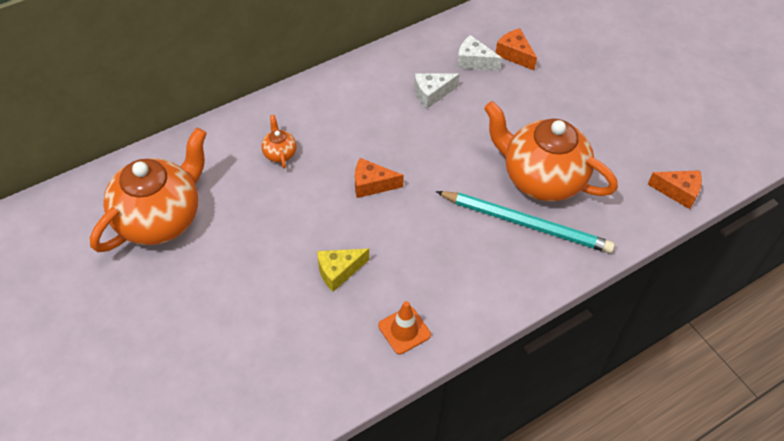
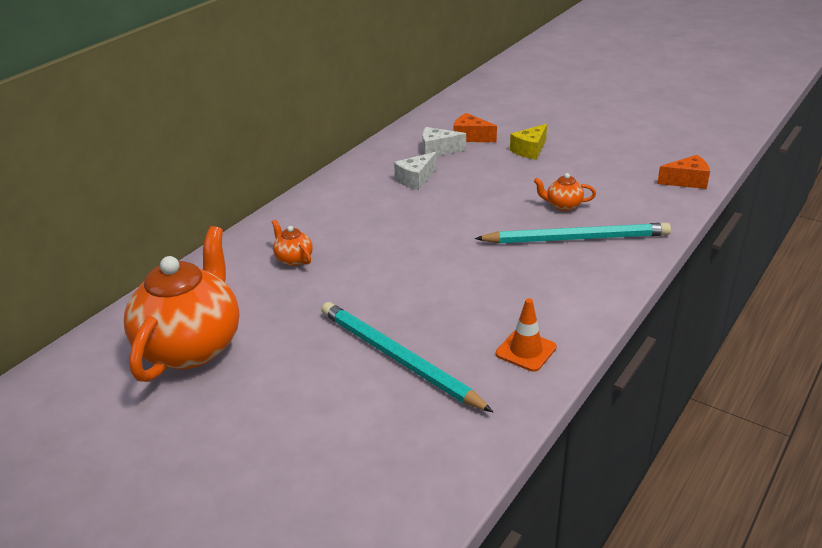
camera: 20 degrees left, 20 degrees down
(302, 296) = (398, 358): none -> turquoise pencil
(338, 271) = (422, 327): yellow cheese -> yellow cheese (530, 150)
(372, 185) = (406, 254): orange cheese -> none
(541, 178) = (563, 205): orange teapot -> orange teapot, size x0.41

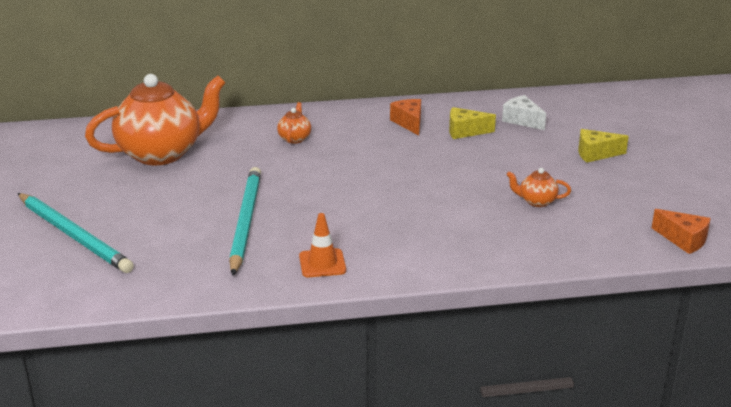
camera: 45 degrees right, 5 degrees down
(416, 179) = (465, 131): white cheese -> yellow cheese
(470, 137) = (567, 123): orange cheese -> orange cheese (409, 123)
(563, 205) = (536, 201): orange teapot -> orange teapot turned 45 degrees counterclockwise
(576, 238) = (499, 226): turquoise pencil -> turquoise pencil (74, 235)

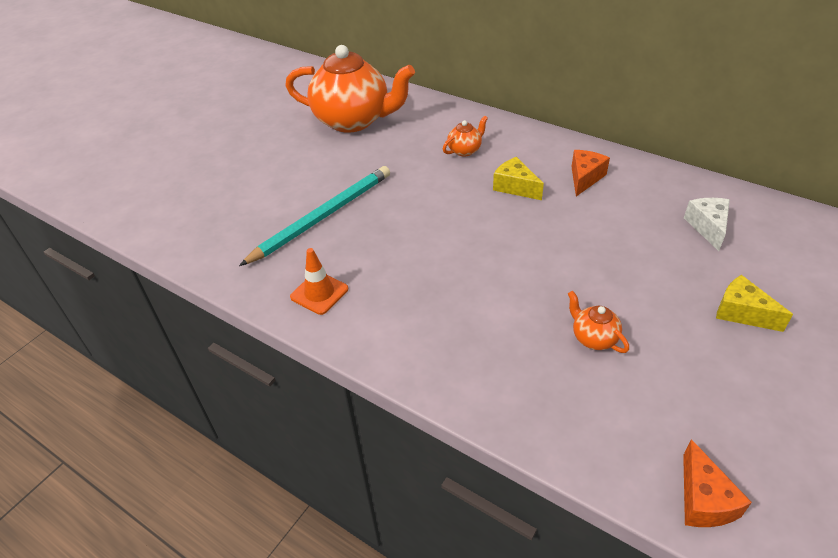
camera: 45 degrees right, 15 degrees up
(74, 235) = (210, 168): turquoise pencil -> none
(465, 131) = (627, 213): yellow cheese -> yellow cheese (515, 187)

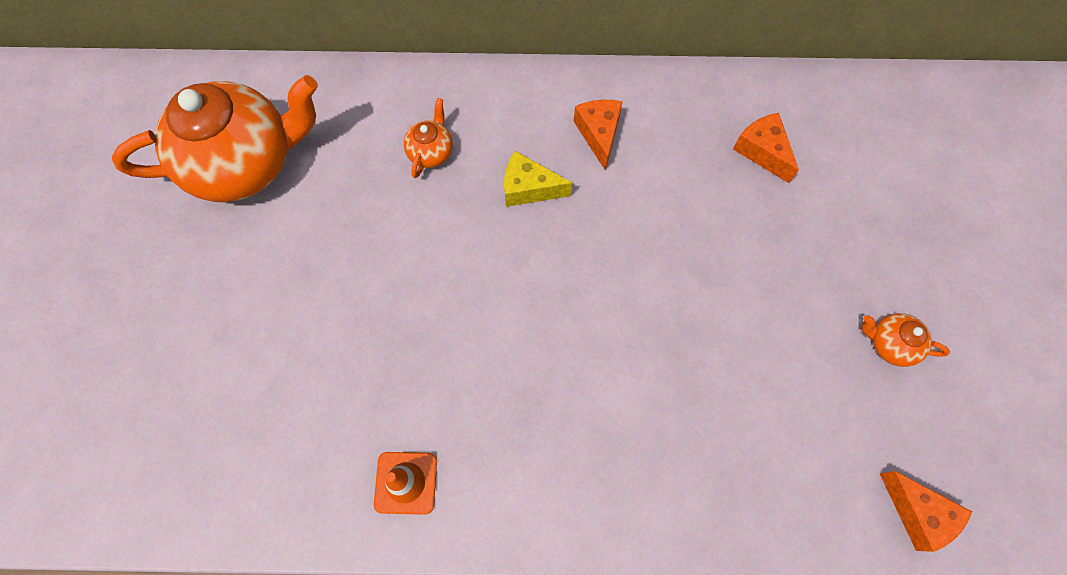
camera: 35 degrees left, 25 degrees up
(323, 216) = (324, 359): turquoise pencil -> none
(593, 338) = (732, 375): orange teapot -> orange teapot (890, 344)
(707, 227) = (762, 151): white cheese -> orange cheese
(742, 313) = (847, 261): yellow cheese -> none

